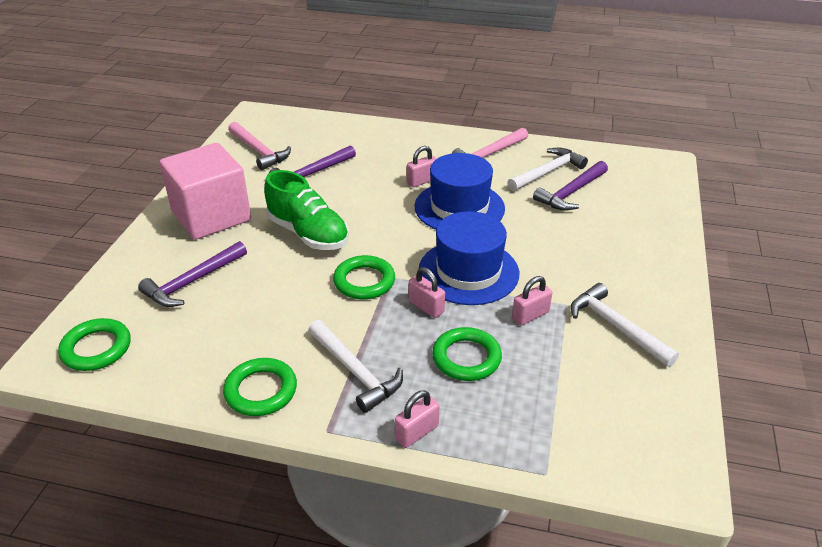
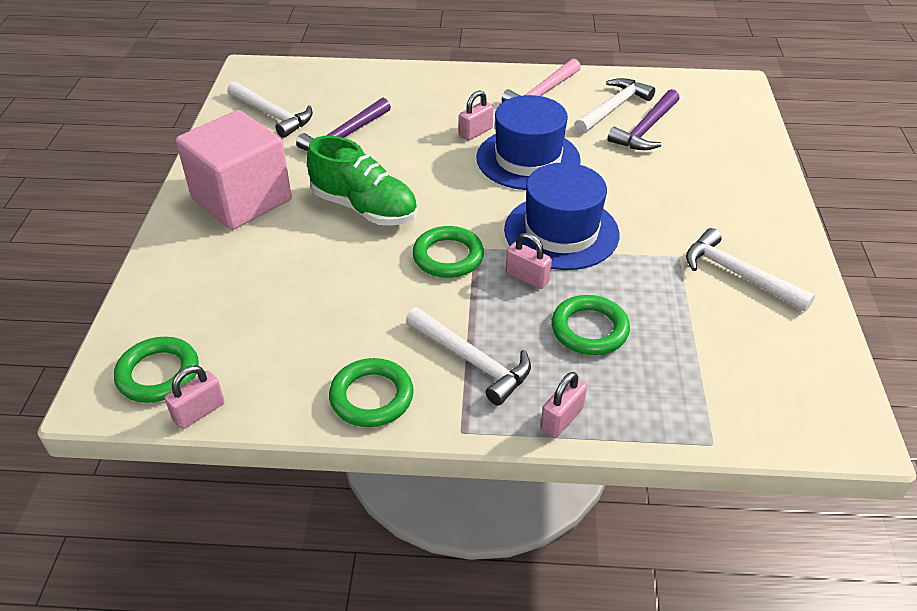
camera: 10 degrees left, 5 degrees up
(192, 282) = (247, 281): purple hammer -> none
(259, 151) = (272, 115): pink hammer -> white hammer
(530, 315) = (644, 273): pink padlock -> pink padlock (199, 412)

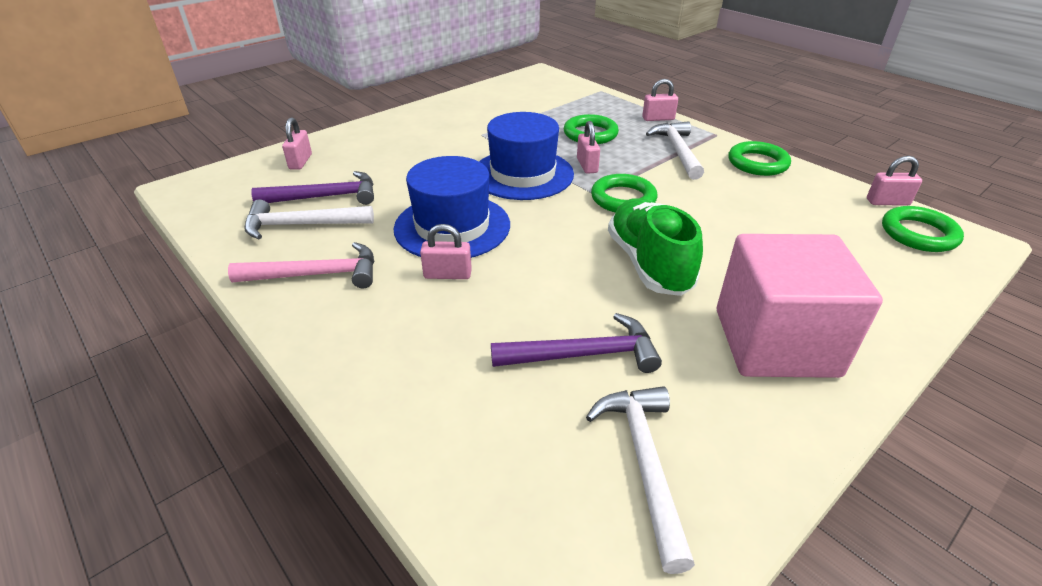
camera: 135 degrees left, 5 degrees down
(729, 140) = (300, 162): none -> pink padlock
(738, 274) = (470, 116): white hammer -> none

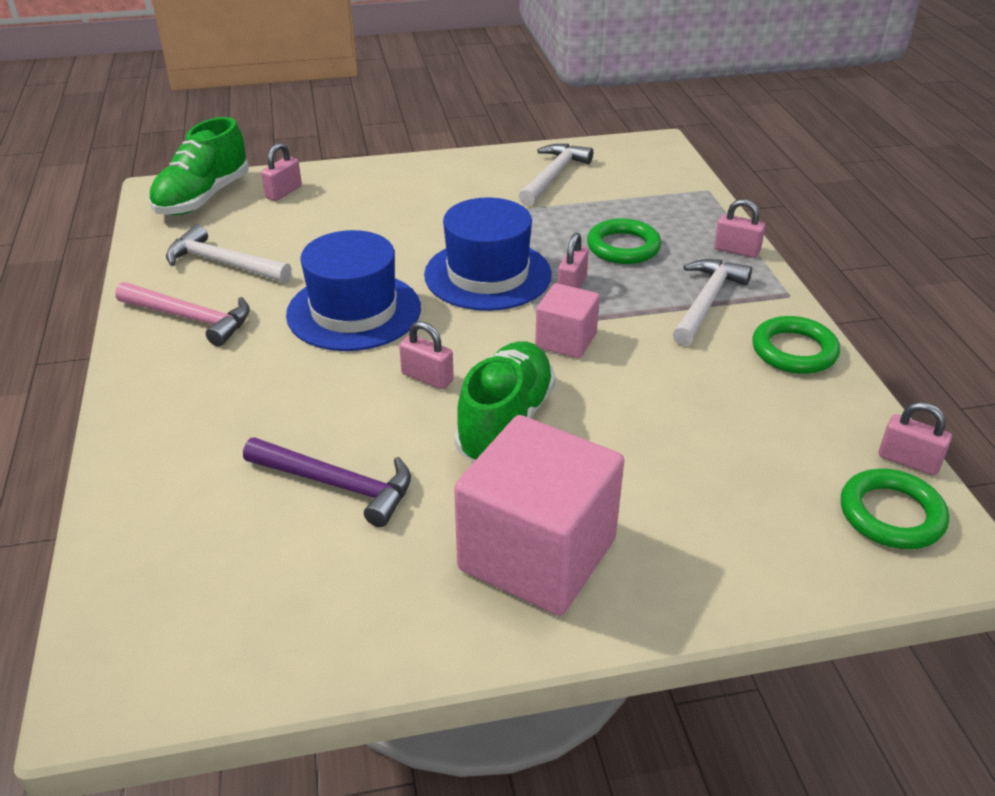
camera: 30 degrees right, 0 degrees up
(230, 183) = (203, 198): none -> green shoe
(325, 197) = (270, 239): purple hammer -> none
(447, 274) = (299, 360): pink padlock -> pink padlock (427, 377)
(623, 198) = (566, 340): green ring -> pink cube
(644, 463) = (283, 597): white hammer -> white hammer (553, 176)

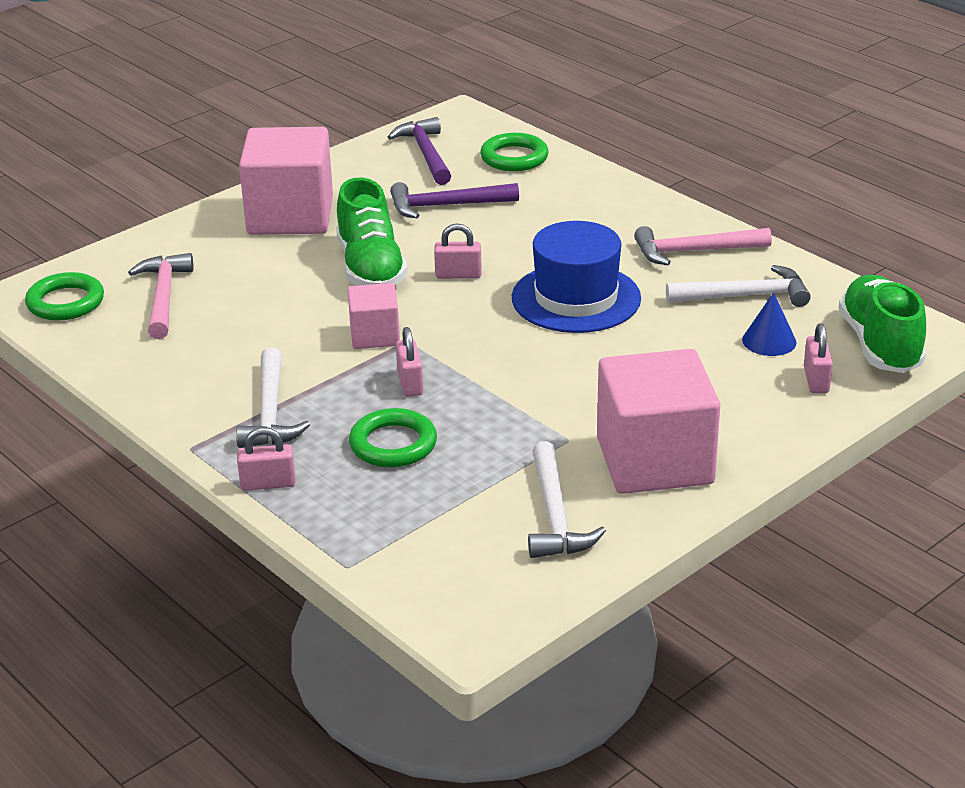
camera: 150 degrees right, 5 degrees down
(254, 609) = (426, 154): none -> purple hammer
(267, 225) = (769, 341): none -> blue cone
(456, 183) = (654, 461): none -> pink cube
(488, 275) = (499, 367): blue hat -> none
(763, 475) = (163, 297): none -> pink hammer
(794, 351) = (168, 393): green ring -> green ring (514, 157)
(908, 461) = (55, 338): pink padlock -> none

